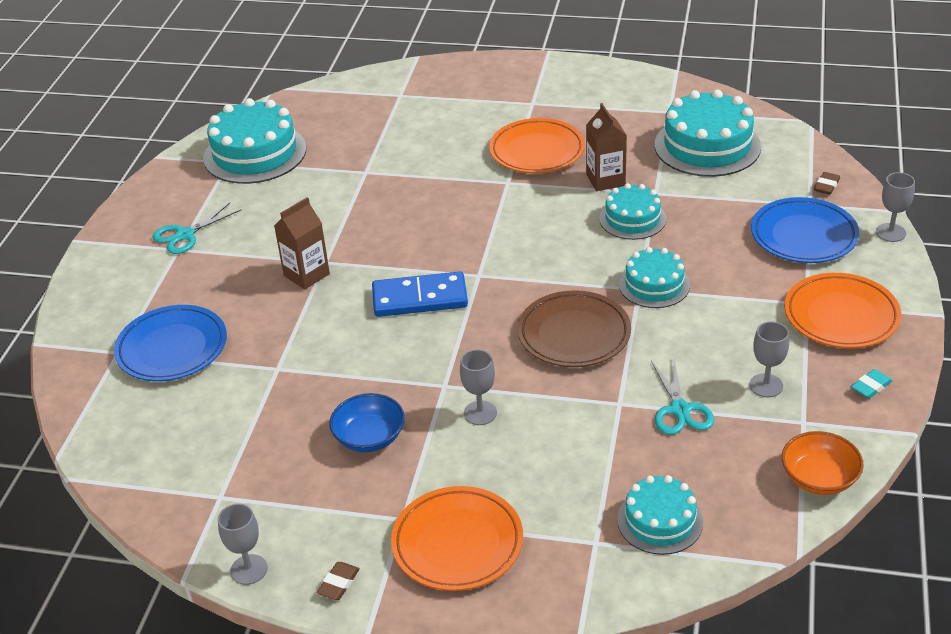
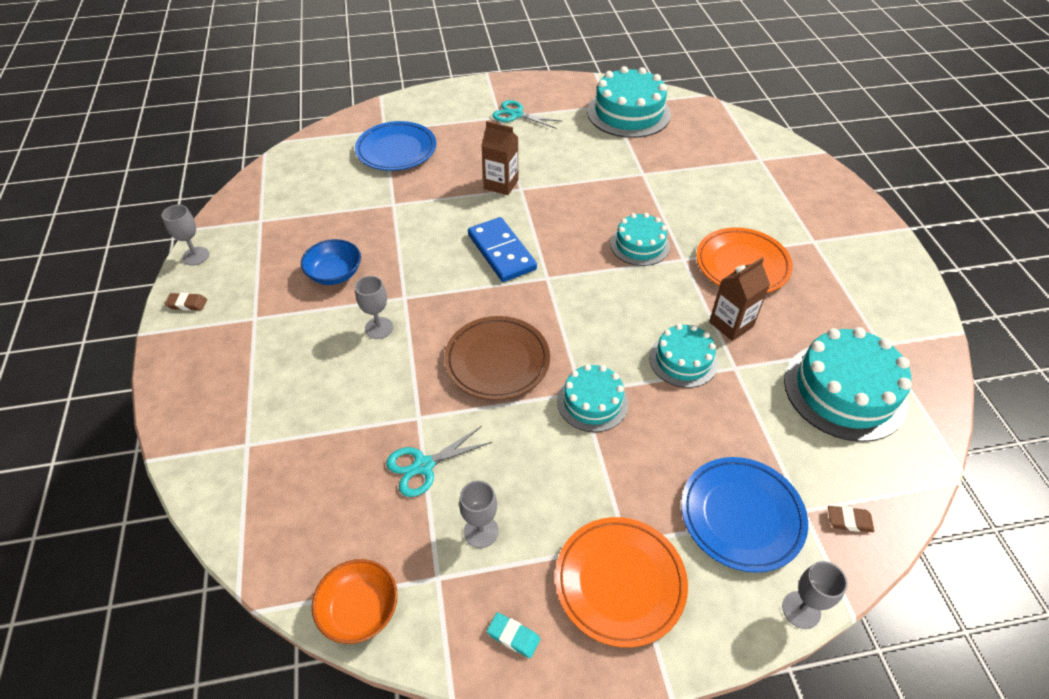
camera: 65 degrees right, 10 degrees up
(457, 543) = (234, 356): orange plate -> none
(660, 521) = (278, 485): turquoise cake -> turquoise cake (640, 245)

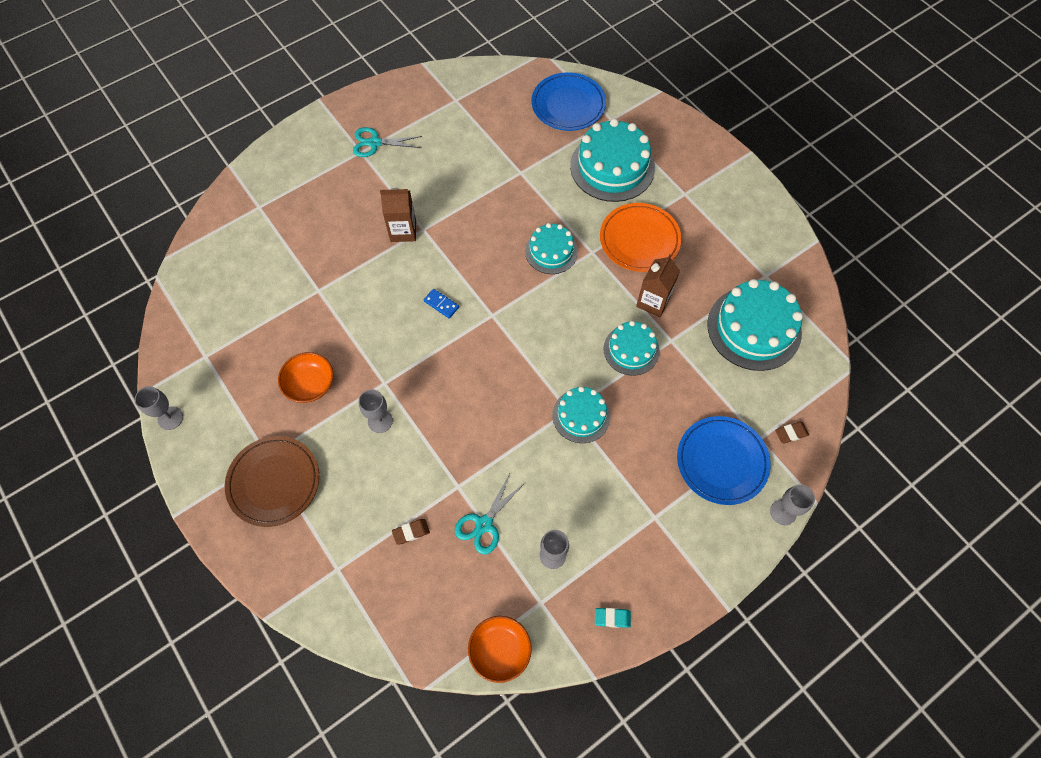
camera: 25 degrees left, 15 degrees up
(187, 304) = (197, 468): brown eraser -> brown eraser (411, 532)
(335, 274) = (310, 384): blue bowl -> orange bowl
(396, 150) = (285, 227): blue plate -> blue plate (568, 105)
(497, 361) = (492, 411): brown plate -> brown plate (274, 482)
(501, 252) = (441, 304): blue domino -> blue domino, size x0.47
(620, 582) = (663, 547): orange plate -> none
(628, 113) = (476, 104): turquoise cake -> turquoise cake (612, 167)

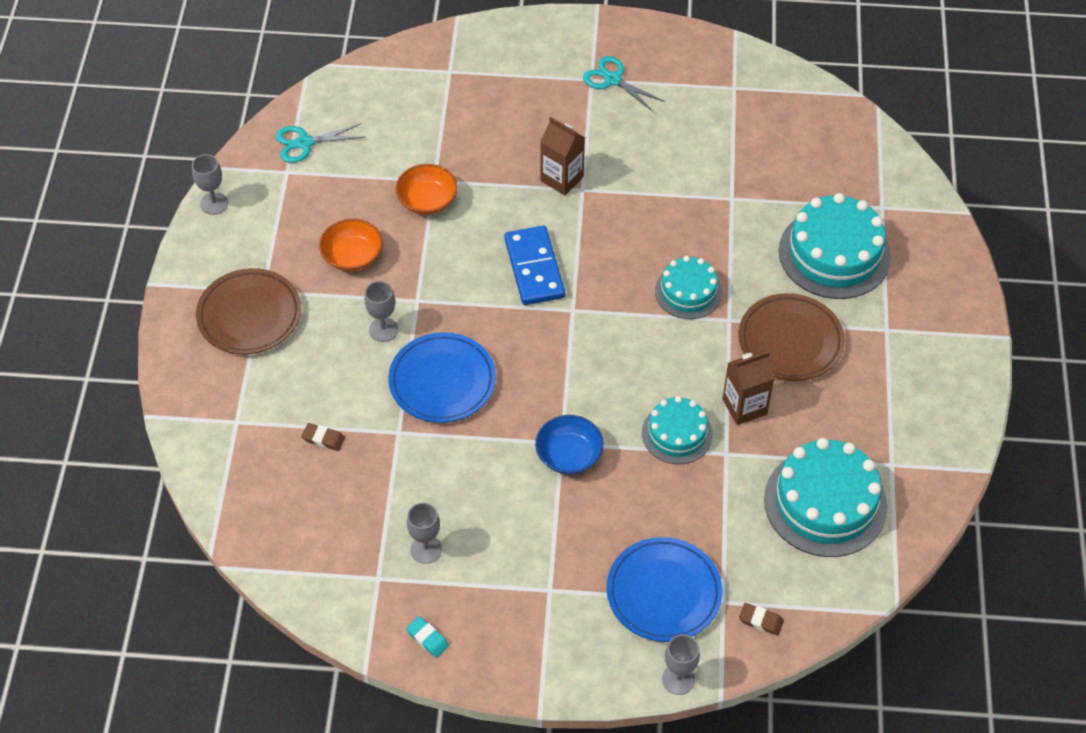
camera: 40 degrees right, 10 degrees down
(441, 304) = (534, 268): blue domino -> blue domino, size x2.14
(484, 524) = (391, 479): turquoise scissors -> turquoise scissors (305, 143)
(500, 650) = (307, 587): orange bowl -> orange bowl (427, 201)
(568, 105) = (849, 164): blue plate -> blue plate (442, 381)
(581, 415) = (569, 455): turquoise cake -> blue bowl
(639, 240) = (790, 341): orange plate -> brown plate

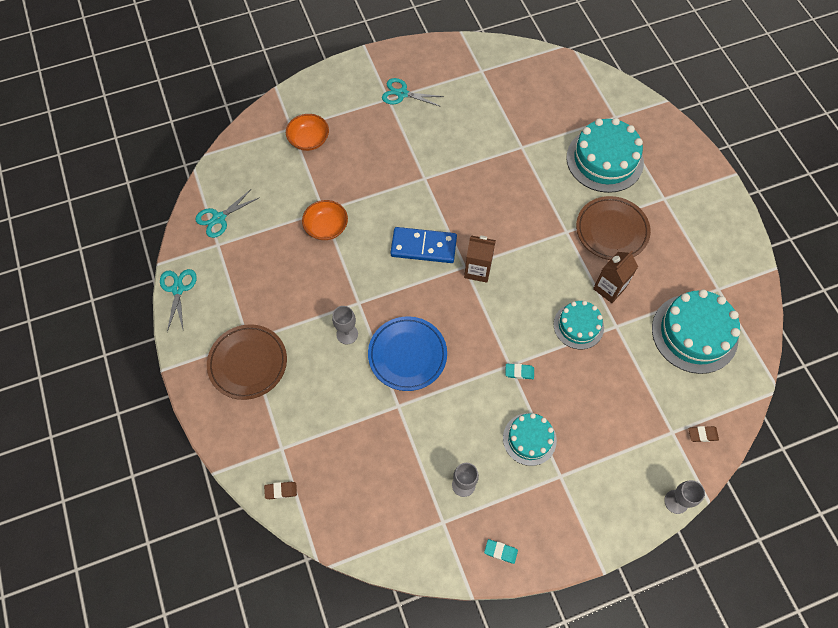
camera: 25 degrees left, 10 degrees up
(214, 203) = (178, 289): grey goblet -> turquoise scissors
(323, 439) = (349, 434): brown eraser -> brown eraser (281, 491)
(352, 256) = (297, 289): orange bowl -> orange bowl (309, 140)
(534, 268) = (423, 247): blue domino -> blue domino turned 45 degrees counterclockwise
(562, 179) = (407, 176): brown carton -> brown carton (477, 270)
(569, 455) = (519, 372): blue bowl -> turquoise eraser
(663, 593) = (633, 443): blue plate -> none
(688, 292) = (530, 223): turquoise cake -> turquoise cake (529, 439)

